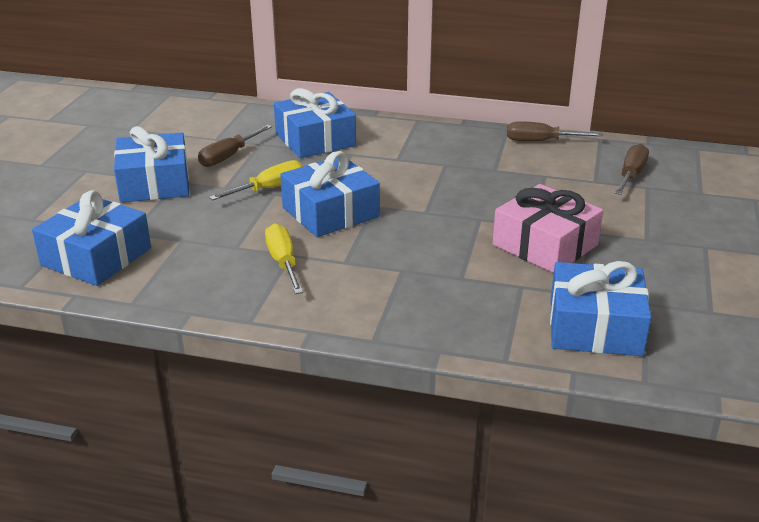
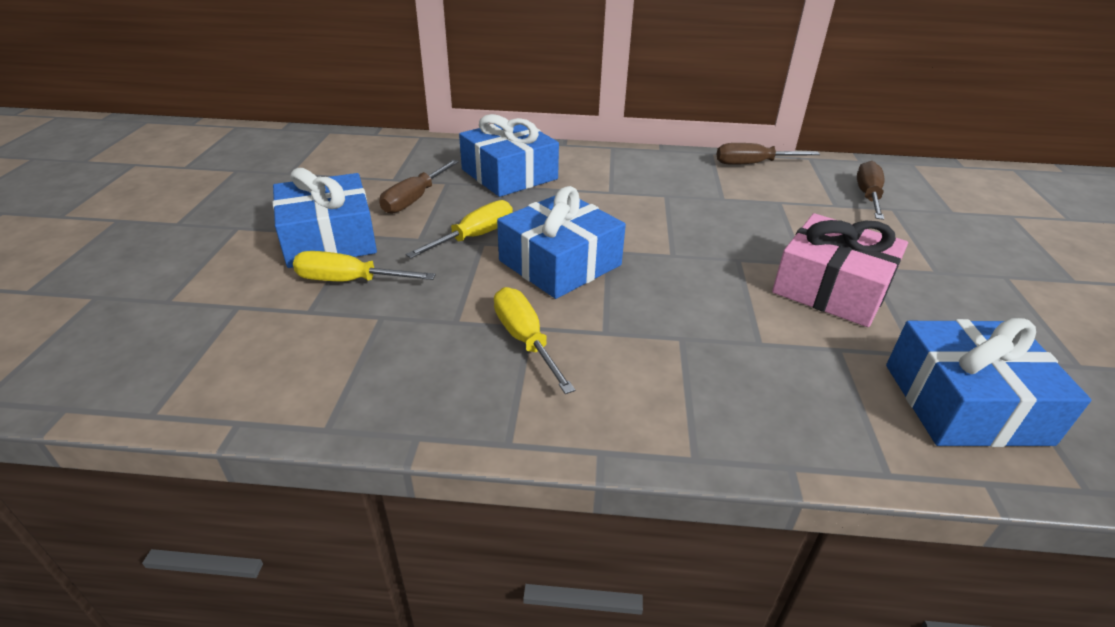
camera: 10 degrees left, 5 degrees up
(96, 257) = (263, 353): blue gift -> none
(165, 214) = (350, 281): none -> yellow screwdriver

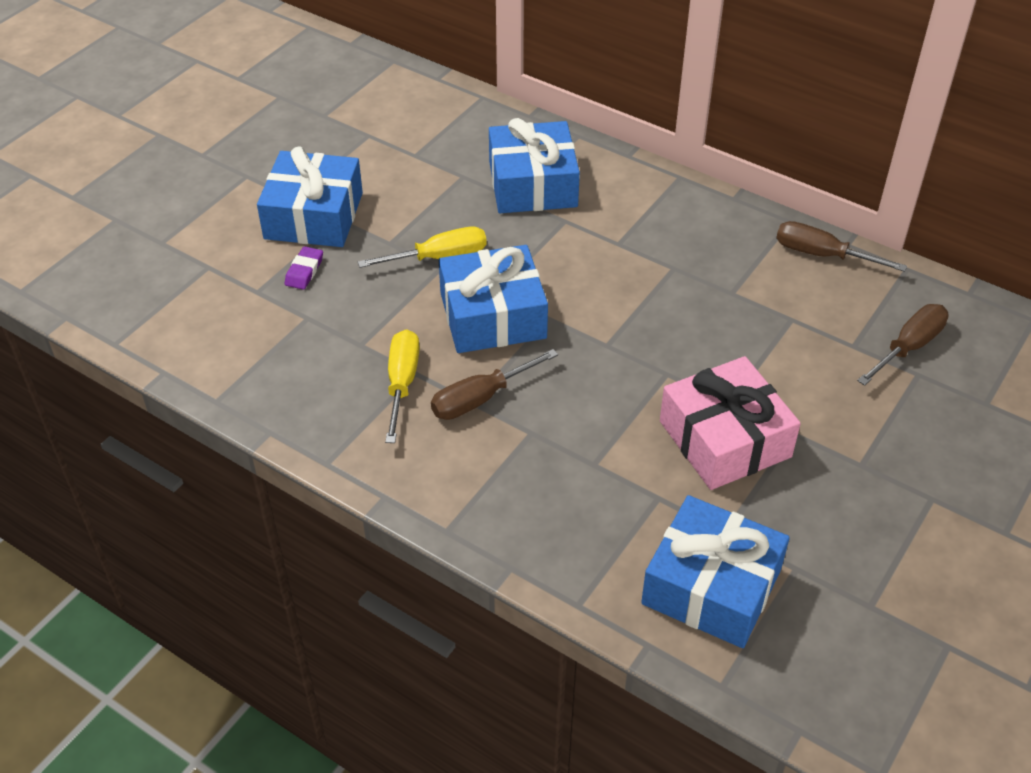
camera: 30 degrees right, 10 degrees up
(350, 281) = (304, 271): yellow screwdriver -> purple eraser
(415, 199) = (417, 190): brown screwdriver -> brown screwdriver (481, 398)

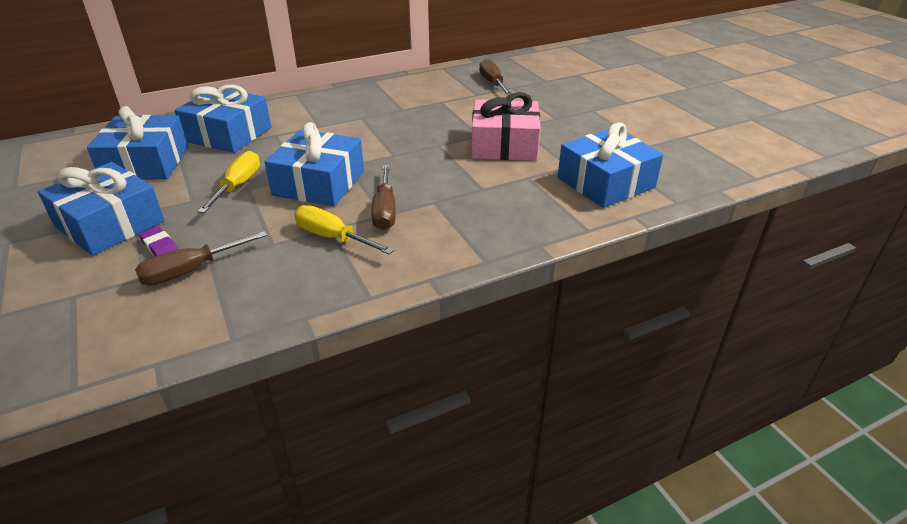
camera: 60 degrees left, 10 degrees down
(427, 166) = (146, 163): none -> blue gift
(822, 255) = (407, 81): brown screwdriver -> brown screwdriver (191, 270)

